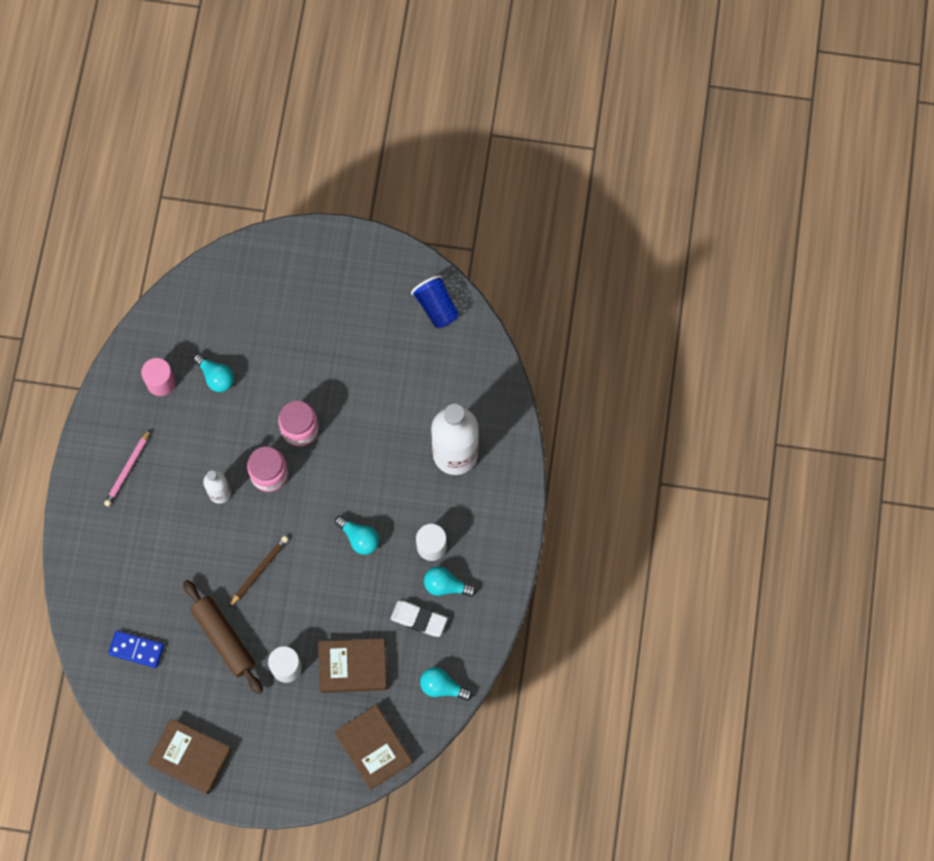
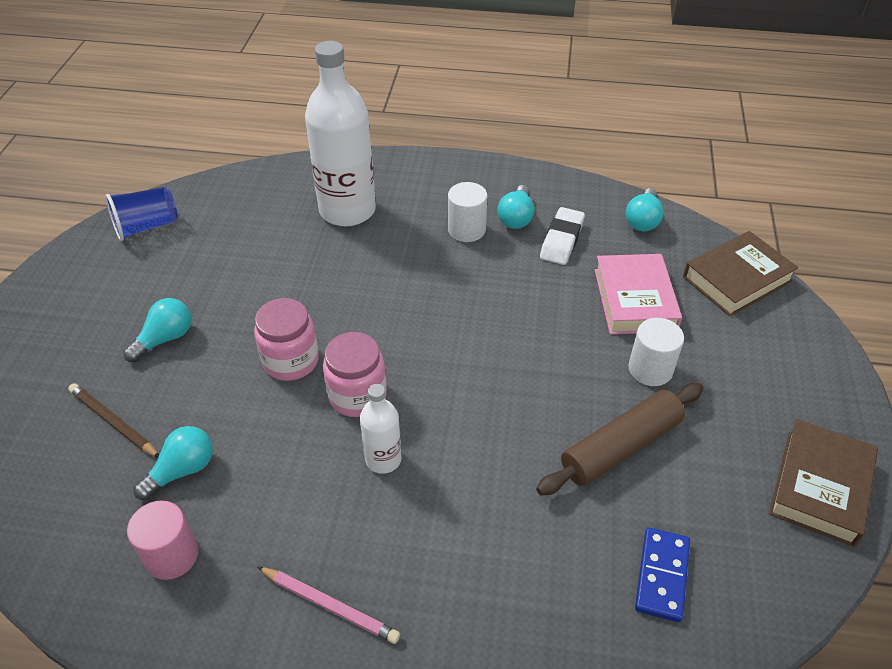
camera: 90 degrees left, 25 degrees down
(259, 570) = (508, 404): brown pencil -> brown pencil (113, 422)
(353, 667) = (635, 300): brown book -> pink book
(359, 538) = (457, 295): turquoise light bulb -> turquoise light bulb (165, 339)

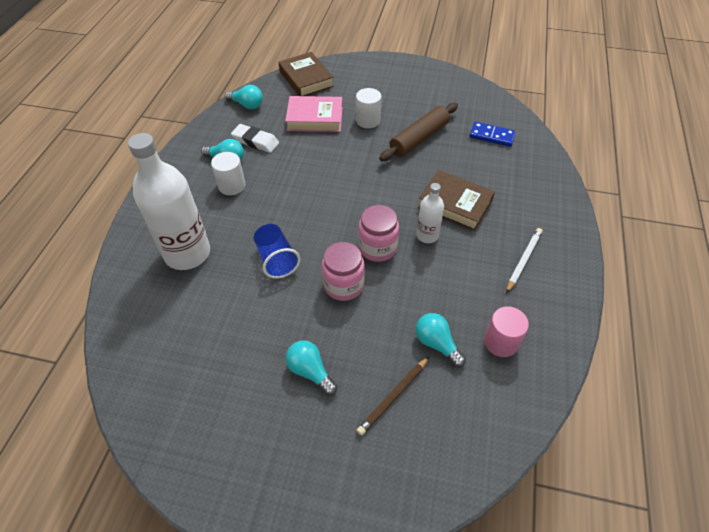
camera: 85 degrees left, 5 degrees up
(147, 226) = (160, 407): blue cup -> blue cup (276, 259)
(330, 606) = (523, 260): pink pencil -> white pencil
(621, 447) = (419, 138): brown rolling pin -> brown rolling pin turned 75 degrees clockwise
(820, 486) = (442, 81): brown book -> brown book (455, 204)

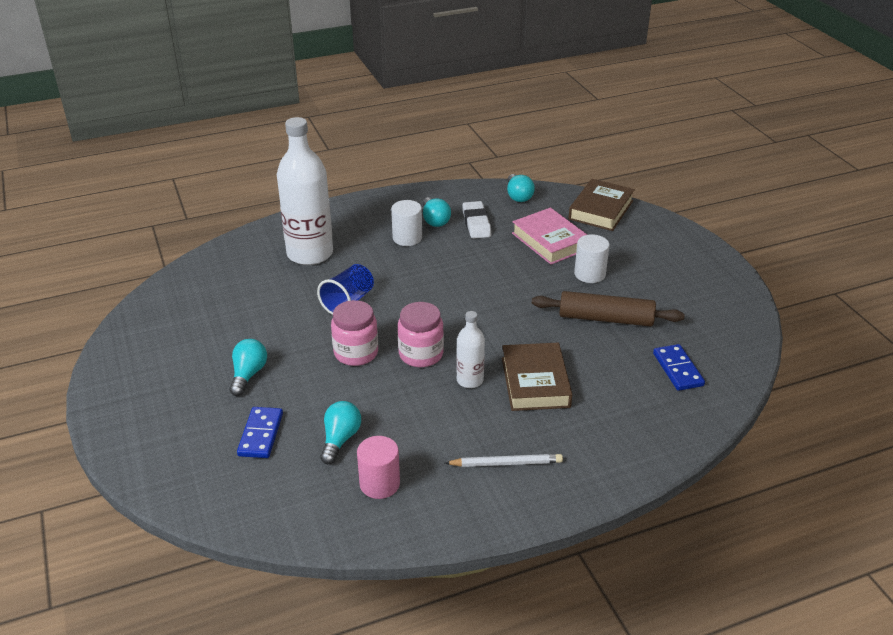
camera: 55 degrees right, 15 degrees down
(393, 396) = (260, 434): brown pencil -> blue domino

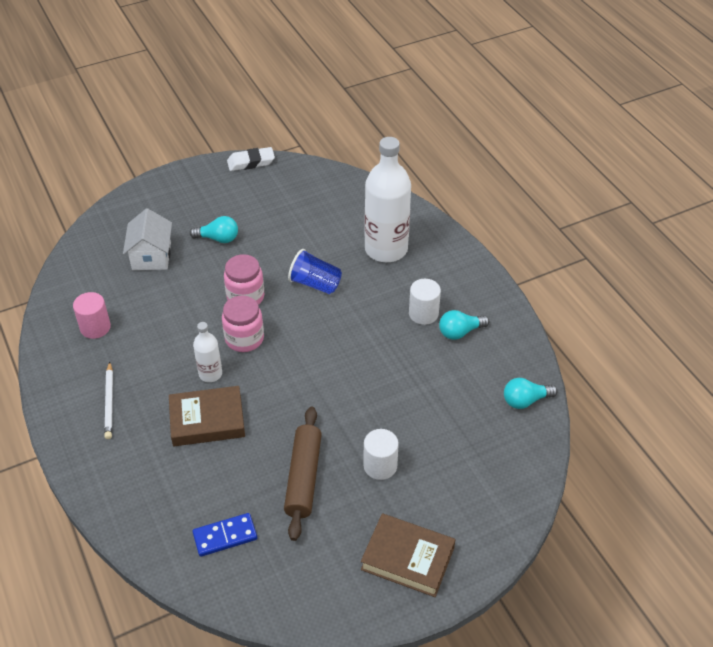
camera: 85 degrees right, 10 degrees up
(260, 434) = (151, 256): blue domino -> white house
(340, 439) = (143, 300): turquoise light bulb -> none
(476, 223) = (460, 366): white eraser -> white eraser (251, 162)
(550, 241) = (437, 431): pink book -> none
(601, 210) = (513, 480): brown book -> brown book (407, 558)

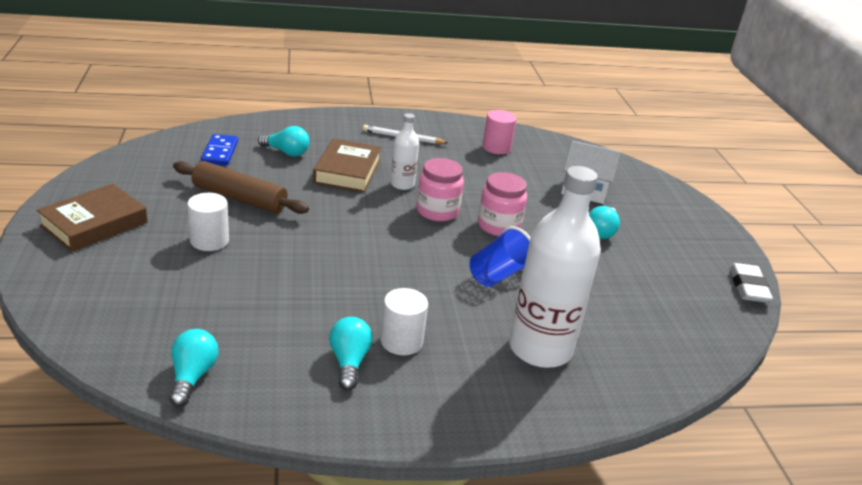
camera: 105 degrees right, 15 degrees down
(194, 482) = (286, 152): none -> turquoise light bulb

